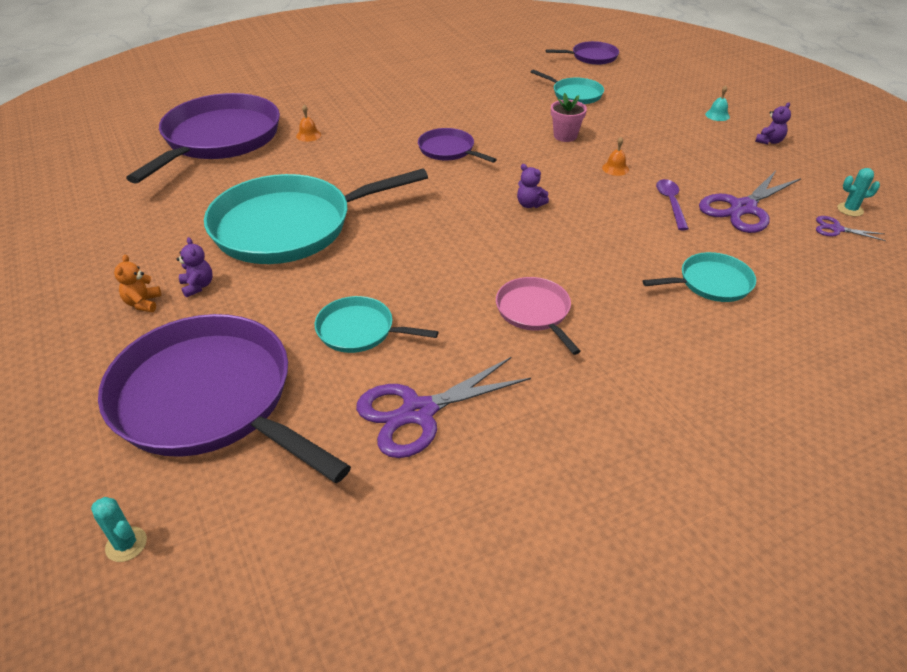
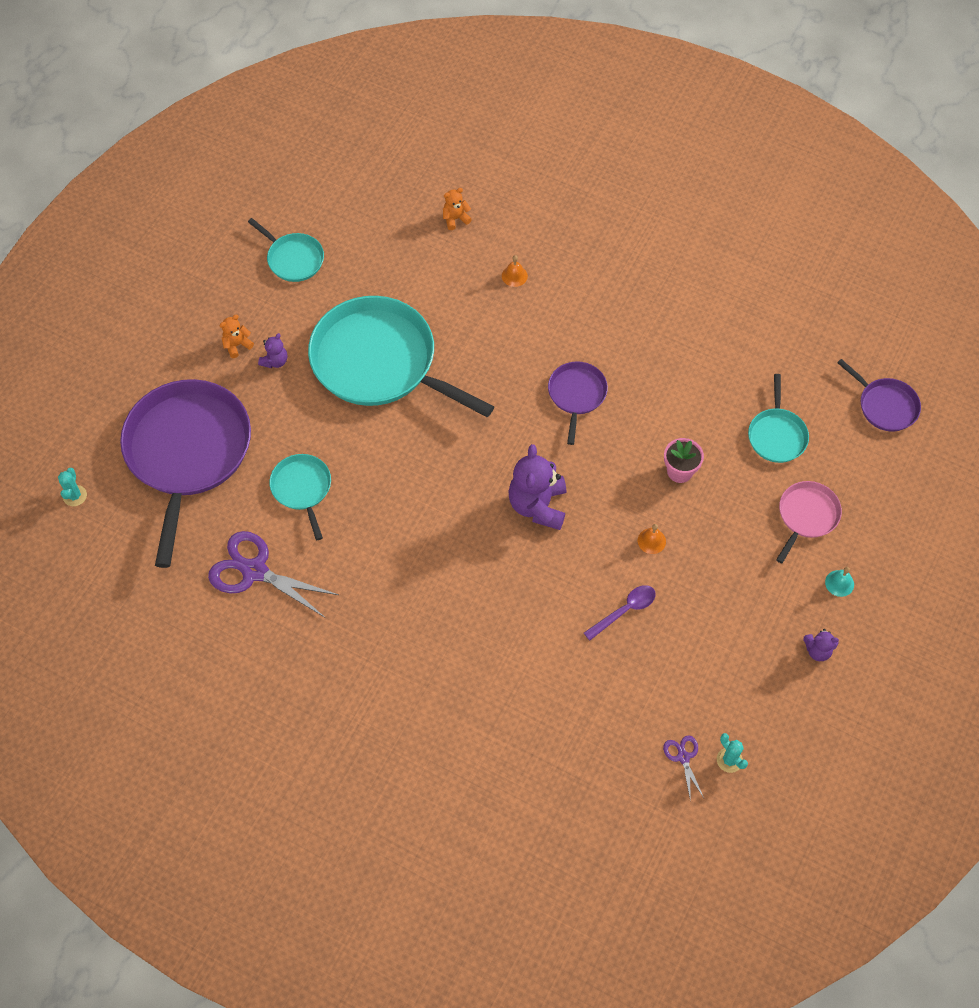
camera: 55 degrees right, 20 degrees up
(219, 139) = (455, 219): purple pan -> orange teddy bear
(530, 204) = (538, 505): purple teddy bear -> purple teddy bear, size x2.03
(534, 312) = (399, 584): pink pan -> pink pan (806, 516)
(711, 283) = (524, 687): turquoise pan -> turquoise pan (293, 259)
(743, 208) = (661, 671): purple scissors -> none

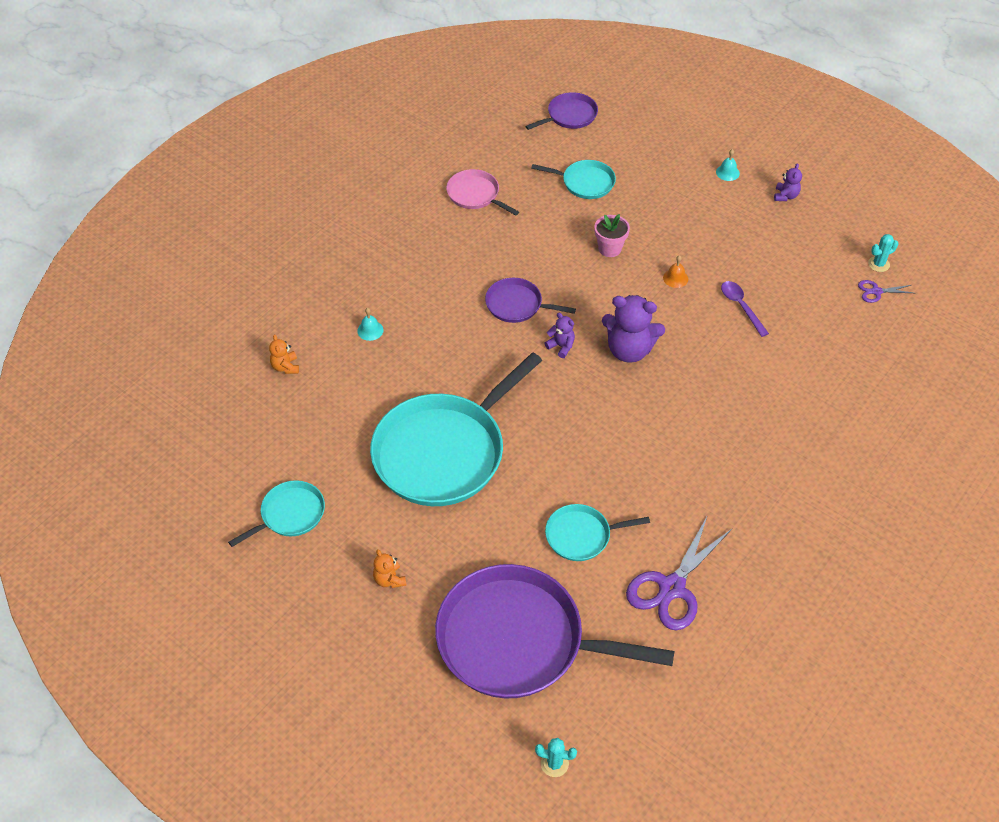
camera: 80 degrees left, 10 degrees down
(275, 361) = (419, 545): purple teddy bear -> purple teddy bear (561, 346)
(514, 276) = (370, 330): orange bell -> turquoise bell
(806, 516) = (664, 179): pink pan -> pink pan (475, 195)

